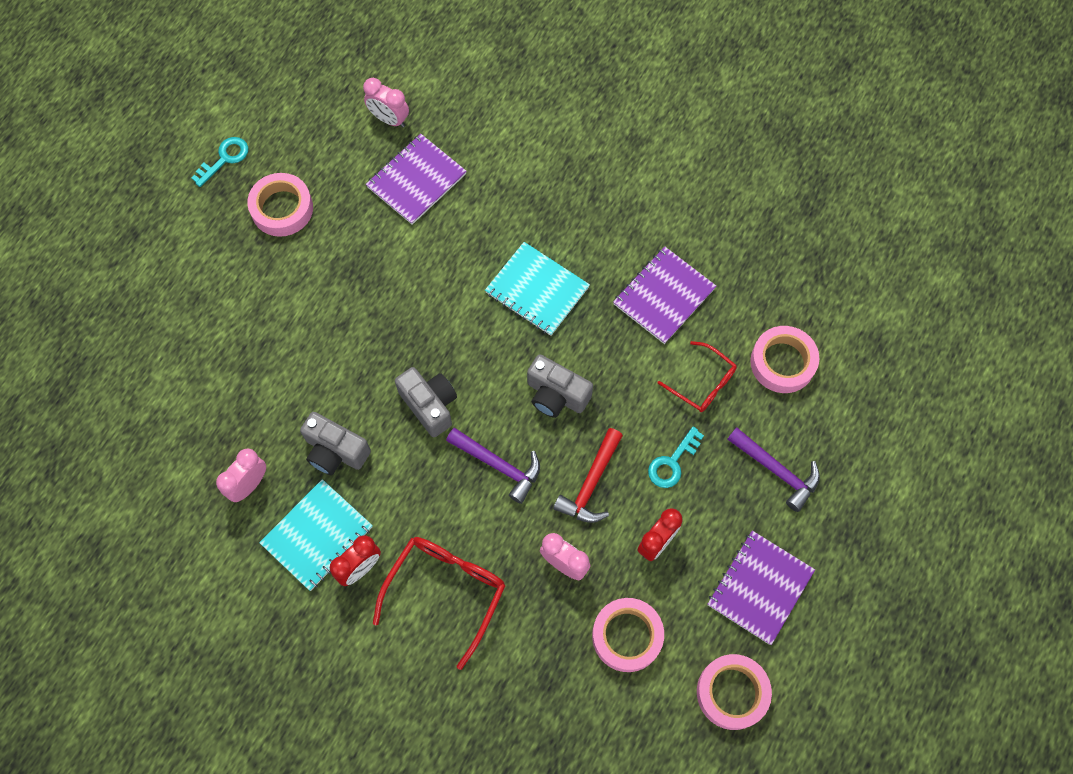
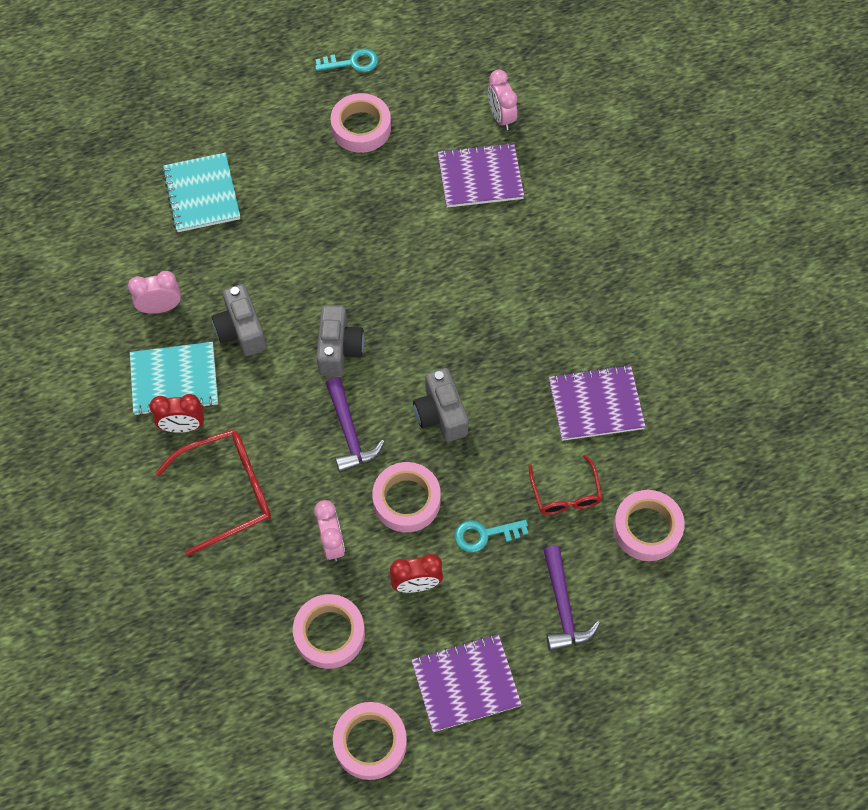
camera: 40 degrees right, 5 degrees down
(537, 290) = (498, 325): turquoise notebook -> turquoise notebook (202, 194)
(591, 483) = (406, 500): red hammer -> pink tape

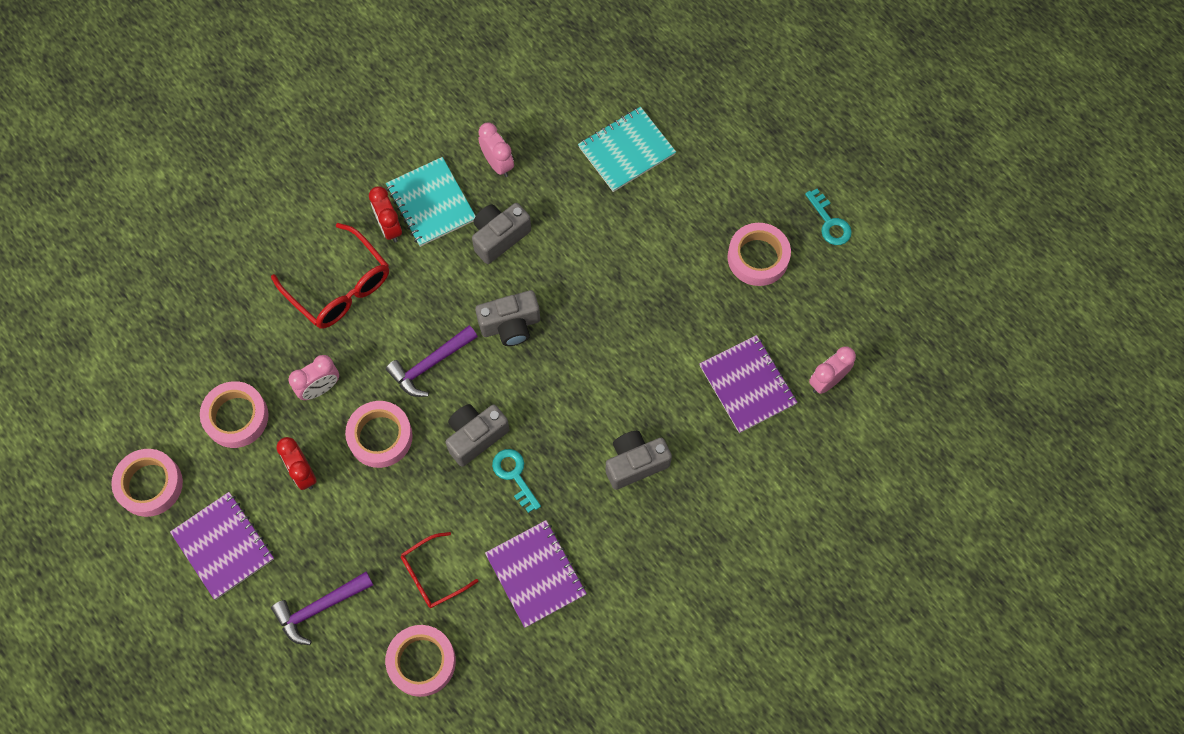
camera: 70 degrees right, 5 degrees up
(485, 534) = (368, 515): turquoise key -> turquoise key (514, 475)
(520, 289) = (635, 463): none -> grey camera

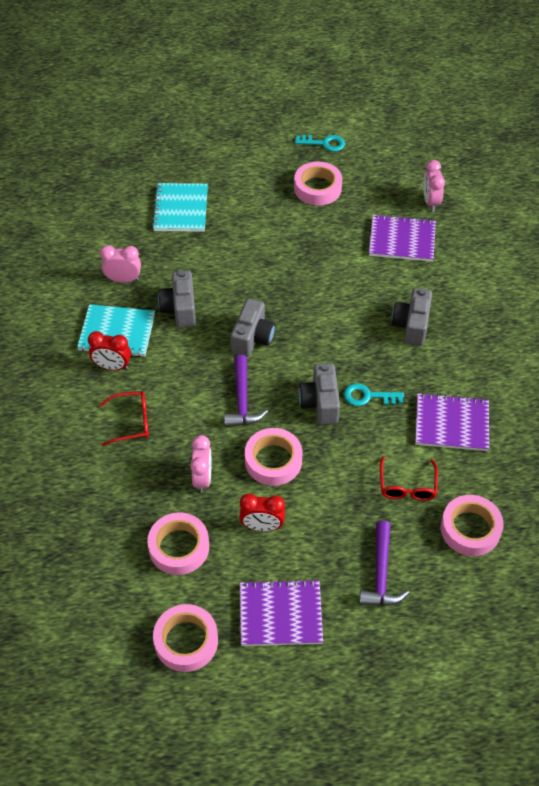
camera: 55 degrees left, 15 degrees down
(340, 287) = (131, 422): red glasses -> red glasses, size x0.62

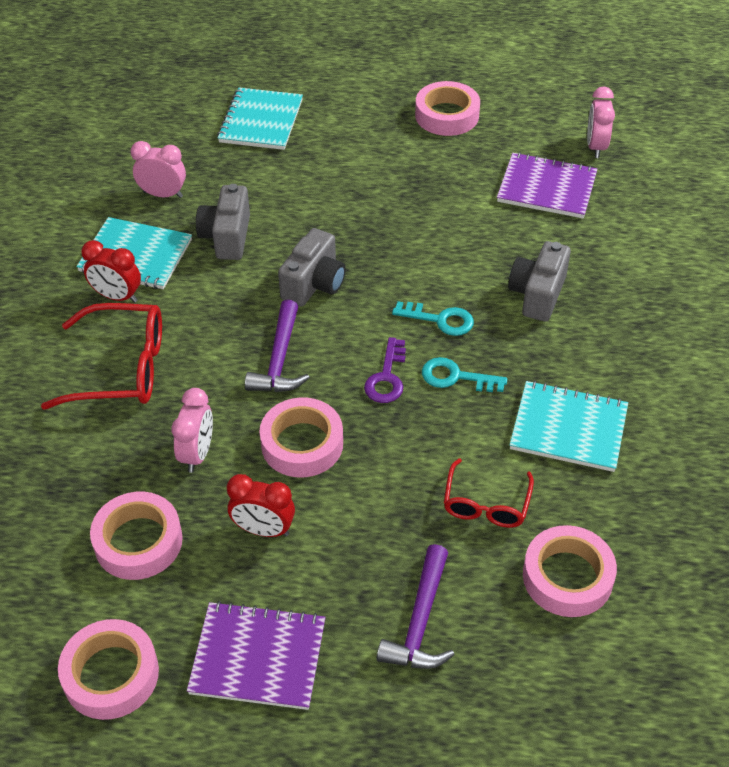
camera: 10 degrees right, 5 degrees down
(131, 422) = (121, 368): red glasses -> red glasses, size x1.61
(320, 403) = (387, 377): grey camera -> purple key
(324, 143) = (467, 65): turquoise key -> turquoise key (440, 320)
(451, 423) = (568, 428): purple notebook -> turquoise notebook

